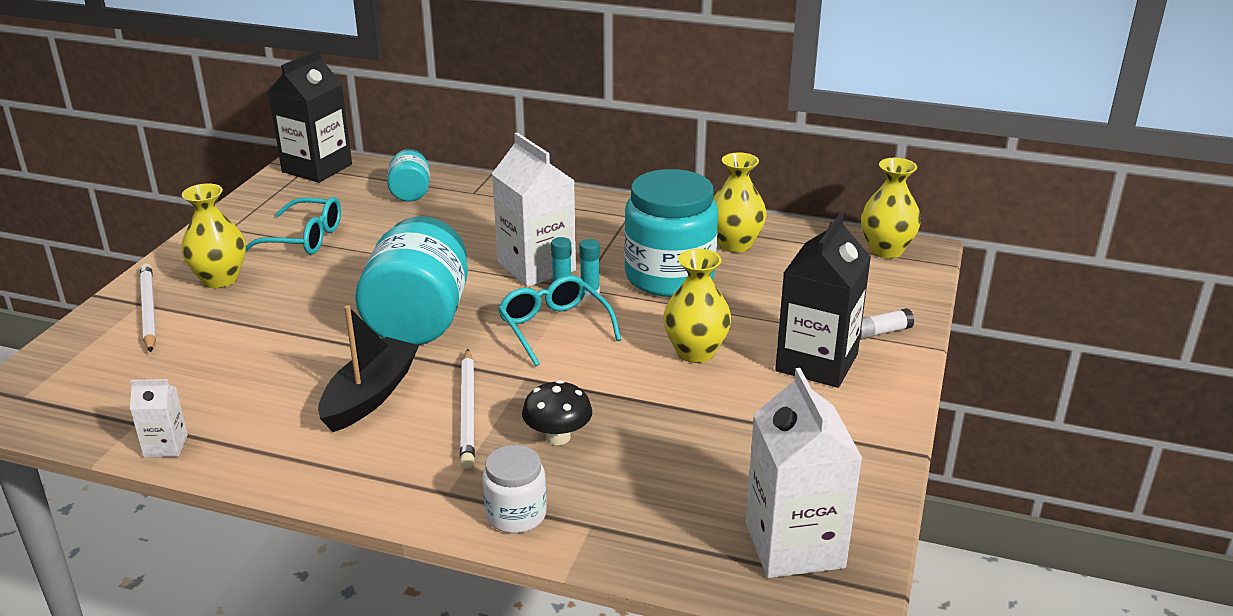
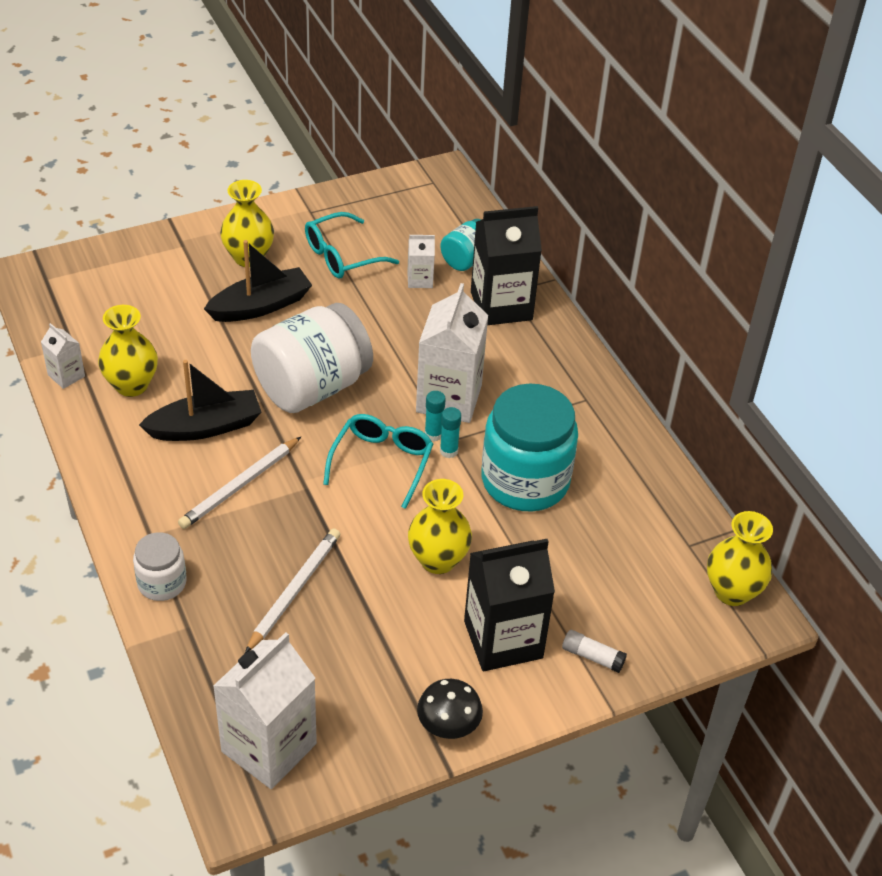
camera: 45 degrees right, 15 degrees up
(149, 310) = (180, 255): white pencil -> white pencil (294, 591)
(285, 300) = (260, 306): none -> black boat
(304, 238) = (341, 256): turquoise glasses -> turquoise glasses turned 90 degrees clockwise
(317, 168) = (438, 187): black carton -> black carton (501, 306)
(394, 220) = (420, 280): none -> white carton
(419, 320) = (312, 387): turquoise jar -> white jar
(558, 437) = (259, 550): black mushroom -> black mushroom (448, 726)
(735, 244) = (621, 490): yellow vase -> yellow vase (131, 385)

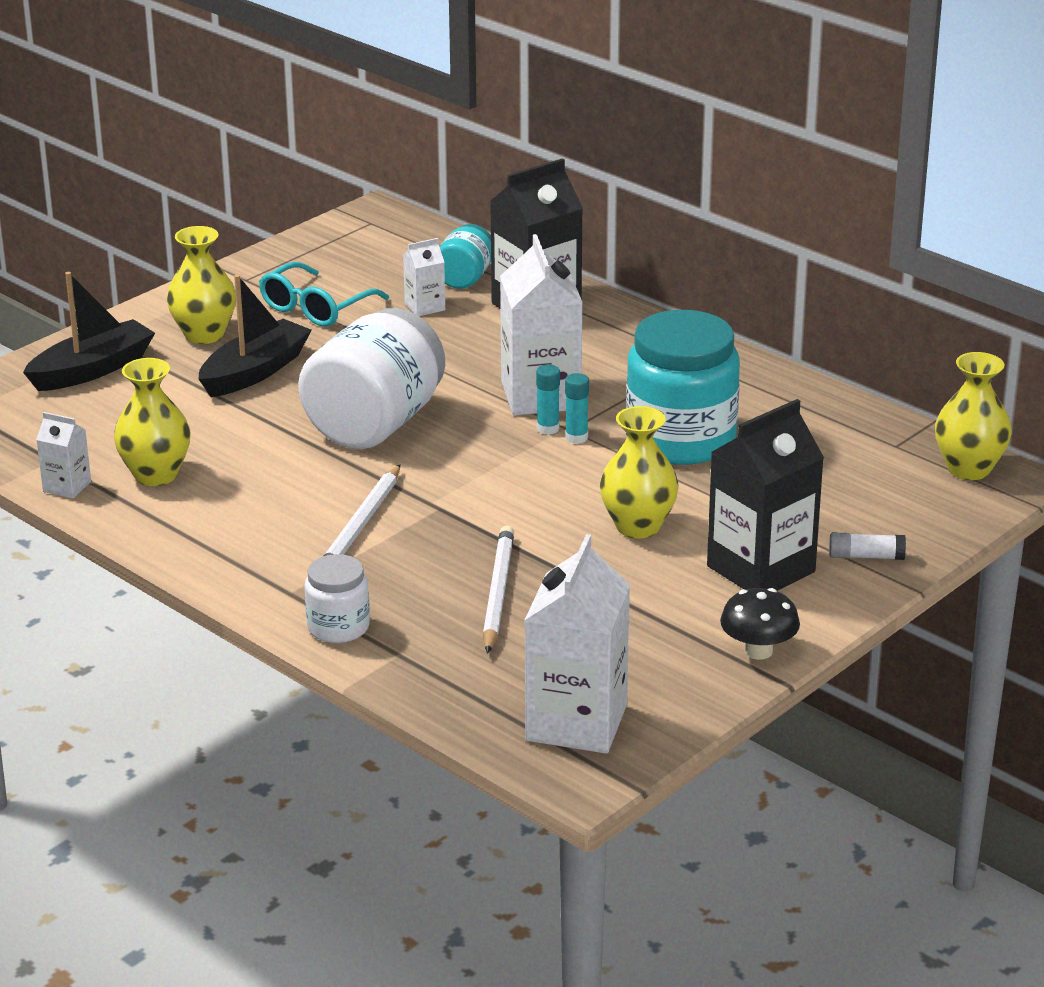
camera: 20 degrees left, 15 degrees down
(205, 427) = (277, 487): black boat -> black boat (92, 370)
(382, 462) = (508, 465): turquoise glasses -> none

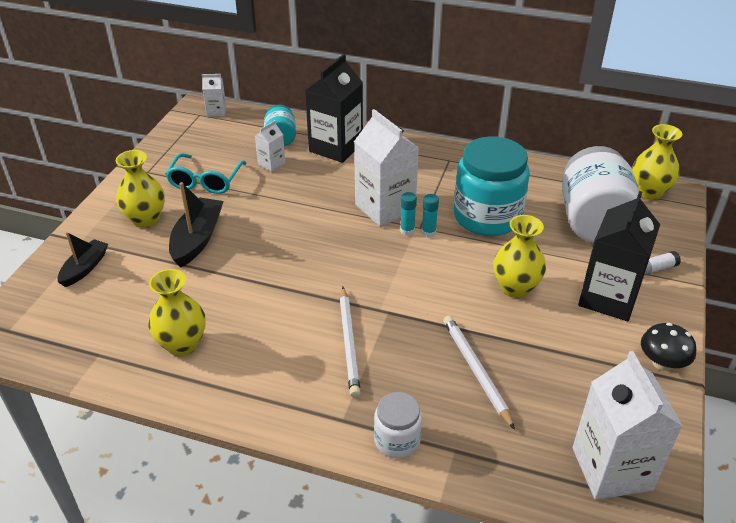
camera: 25 degrees left, 10 degrees up
(67, 486) = (123, 376): white carton -> white carton (216, 112)
(92, 370) = (85, 268): black boat -> black boat, size x0.66
(375, 424) = (301, 258): white jar -> white jar (593, 221)

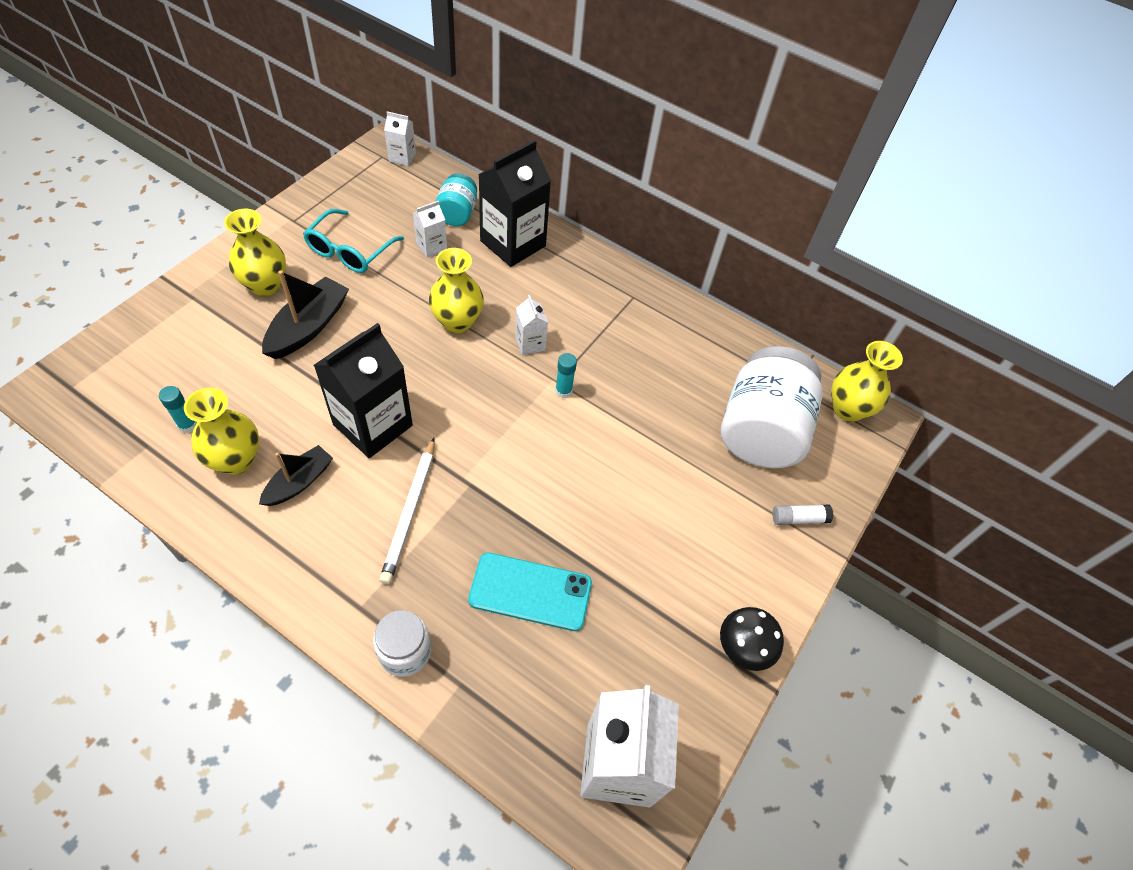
camera: 10 degrees right, 15 degrees up
(85, 268) = (177, 331): black boat -> black boat (299, 482)
(385, 208) = (530, 343): white carton -> white carton, size x0.48
(407, 231) = (541, 382): turquoise glue stick -> turquoise glue stick (188, 425)
(476, 371) = (530, 591): white pencil -> turquoise phone
(487, 217) = (640, 389): turquoise jar -> none
(515, 288) = (626, 496): yellow vase -> yellow vase (457, 321)
(608, 298) = (726, 541): black carton -> black carton (373, 425)

